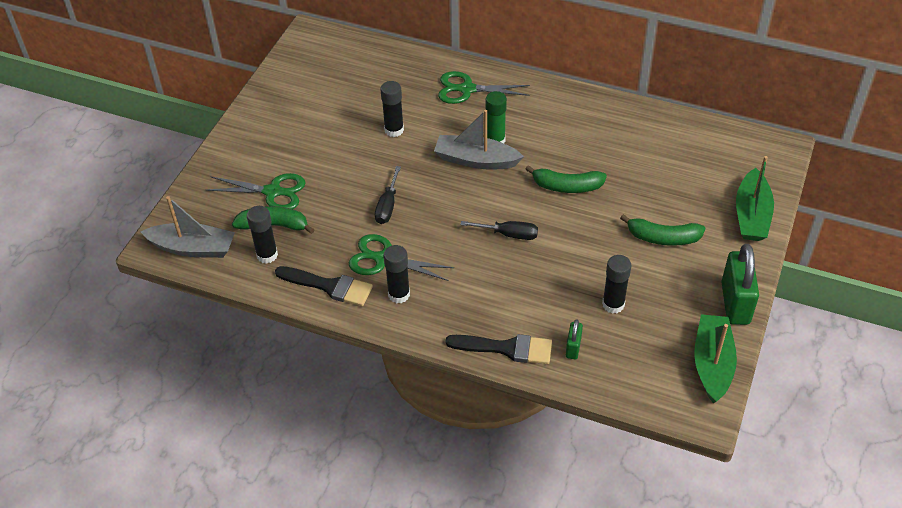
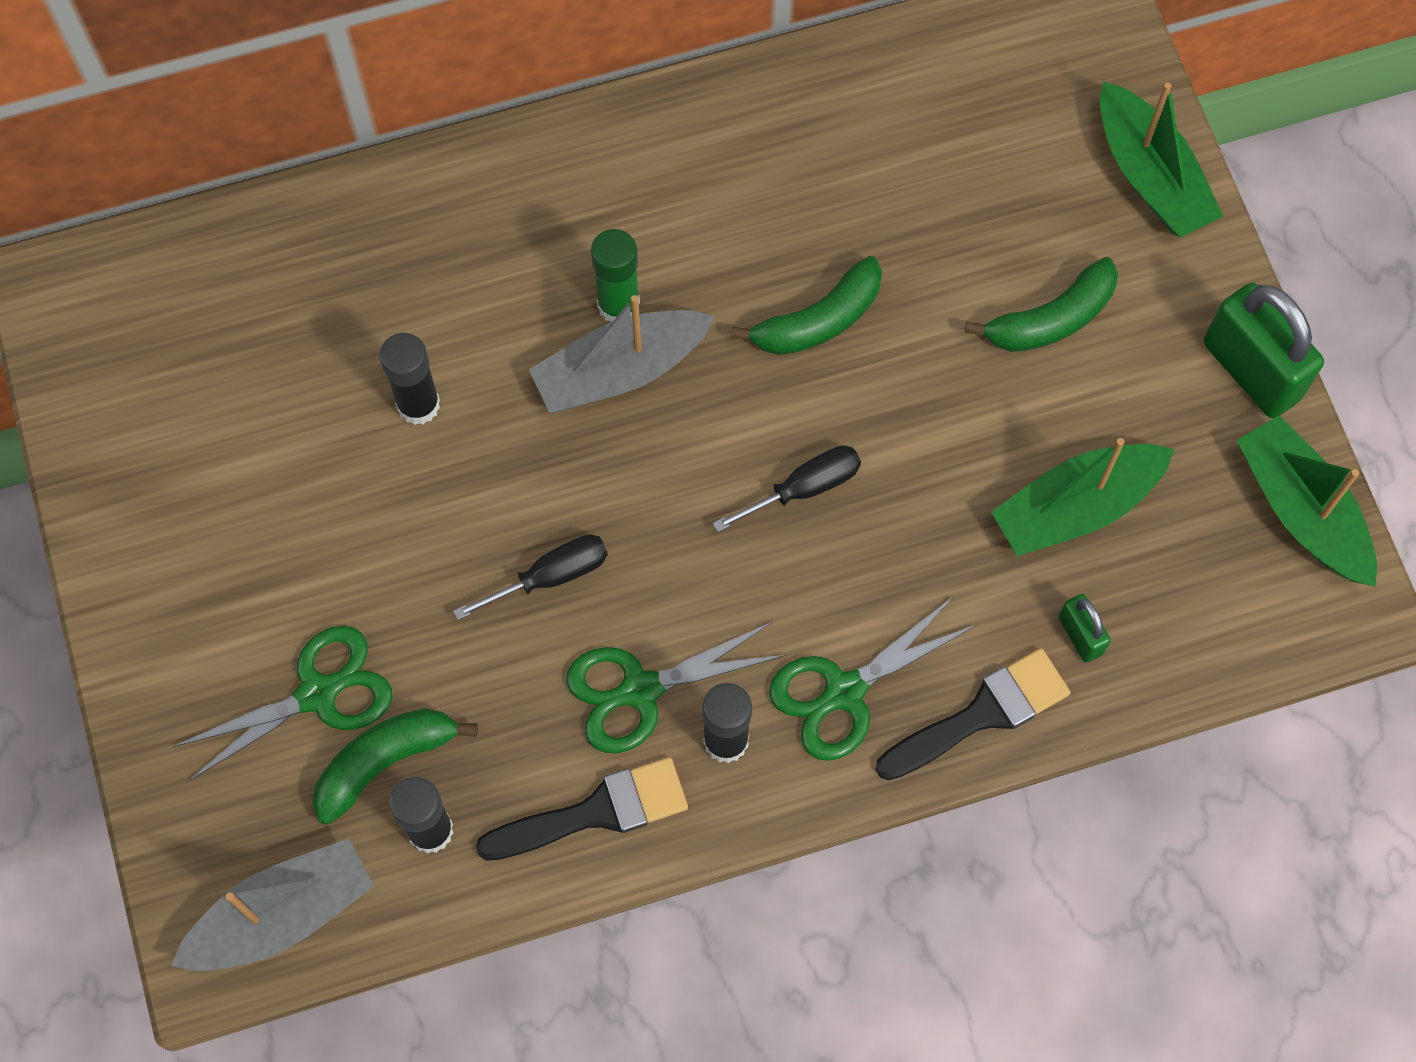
camera: 40 degrees left, 20 degrees up
(387, 206) = (551, 576): black screwdriver -> black screwdriver turned 90 degrees counterclockwise
(467, 89) = (472, 223): green scissors -> green scissors (844, 692)
(613, 304) = (1076, 507): black glue stick -> green boat

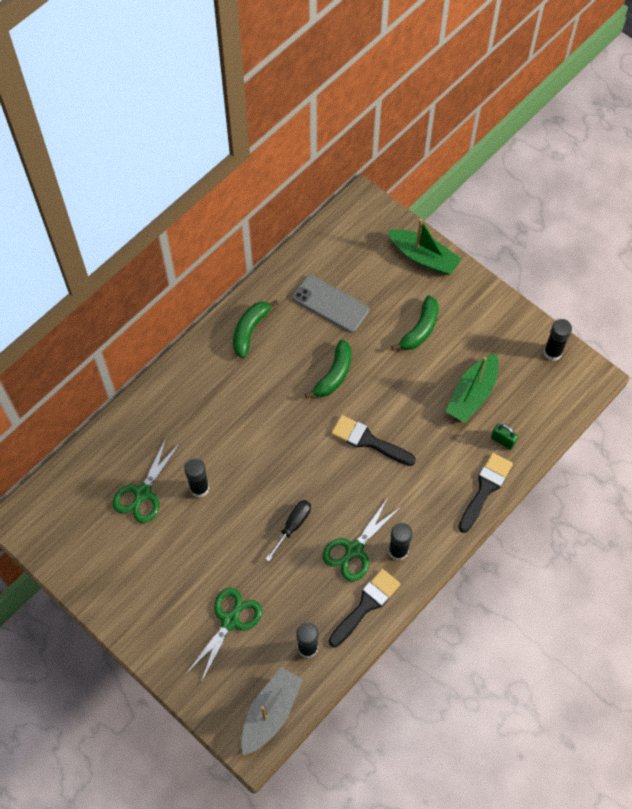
camera: 30 degrees left, 5 degrees down
(385, 762) = (273, 632): green banana -> green banana (250, 330)
(618, 305) = (253, 408): green glue stick -> none
(620, 371) = (270, 433): grey boat -> none
(804, 488) = (368, 441): black screwdriver -> black brush
(844, 692) = (430, 508): green scissors -> green scissors (143, 493)
(900, 175) = (330, 304): none -> grey phone
(1251, 370) = (503, 311): green padlock -> none
(1301, 511) = (552, 352): green boat -> black glue stick

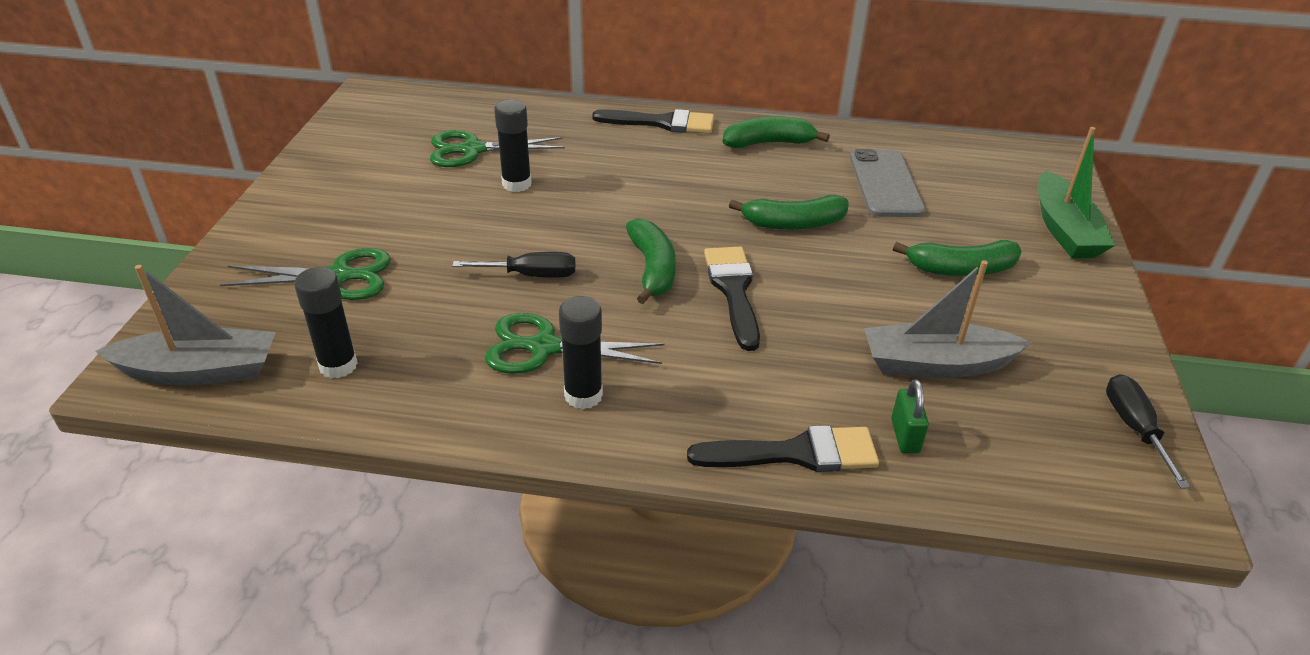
camera: 55 degrees right, 25 degrees down
(326, 466) = (652, 269): none -> green banana
(366, 605) = (458, 399): black brush -> black brush (662, 123)
(472, 394) = (936, 364): green boat -> grey boat
(552, 352) = (1134, 428): black glue stick -> black screwdriver

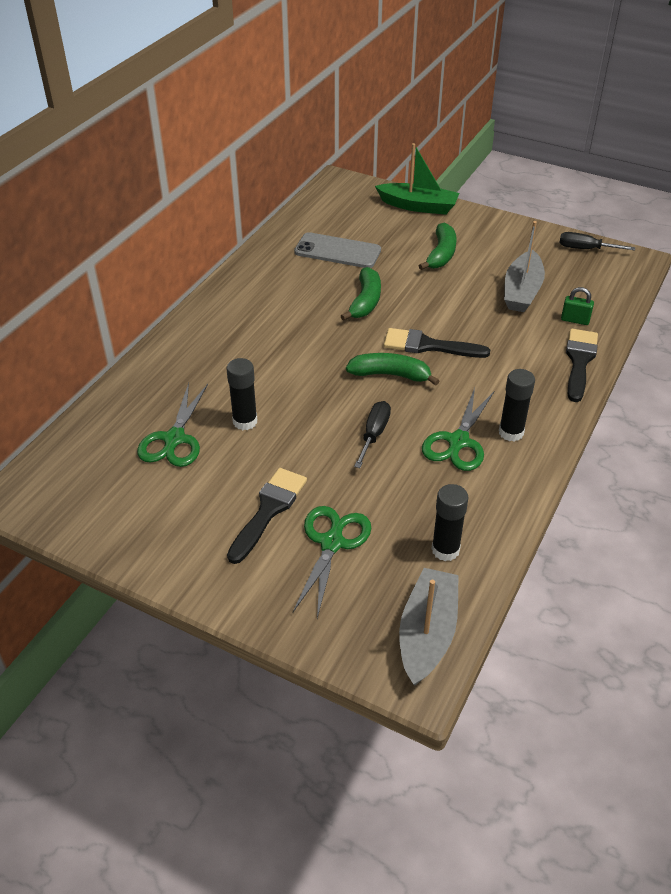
camera: 70 degrees left, 5 degrees up
(662, 123) = (195, 326): black brush -> black brush (269, 510)
(768, 143) = (257, 283): green banana -> none

